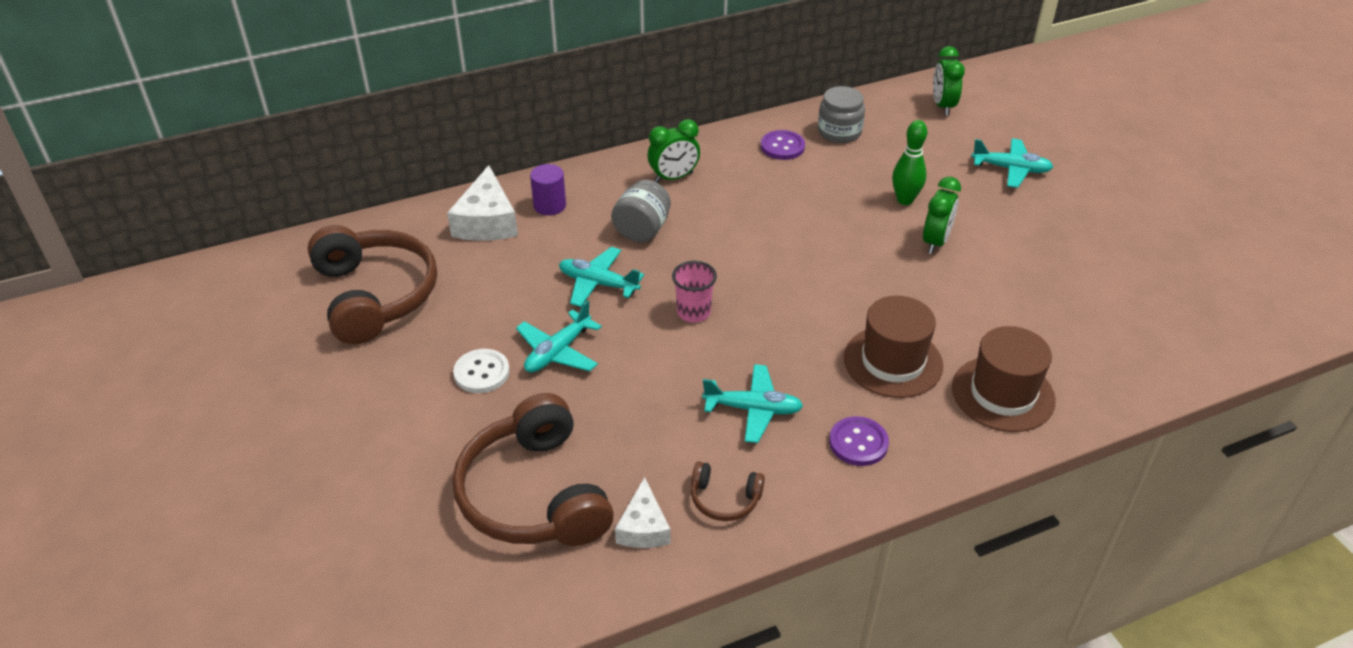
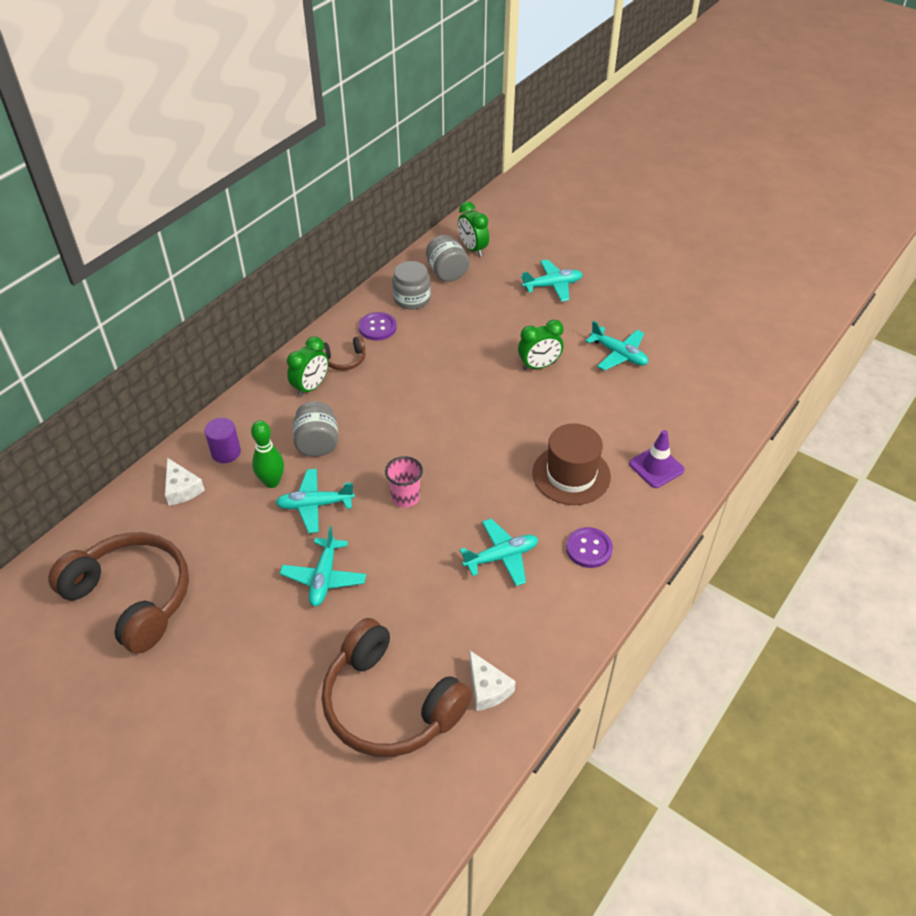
camera: 30 degrees left, 5 degrees up
(481, 372) = (275, 624): white button -> none
(486, 221) = (182, 489): white cheese -> white cheese, size x0.63
(724, 499) = (528, 637): brown headphones -> brown headphones (344, 359)
(896, 119) = (447, 272): none -> grey jar
(905, 200) = (496, 339): green bowling pin -> green bowling pin (272, 482)
(935, 242) = (539, 366): green clock -> green clock turned 75 degrees clockwise
(1003, 394) = (656, 467): brown hat -> purple traffic cone
(1041, 263) = (618, 354): none -> turquoise plane

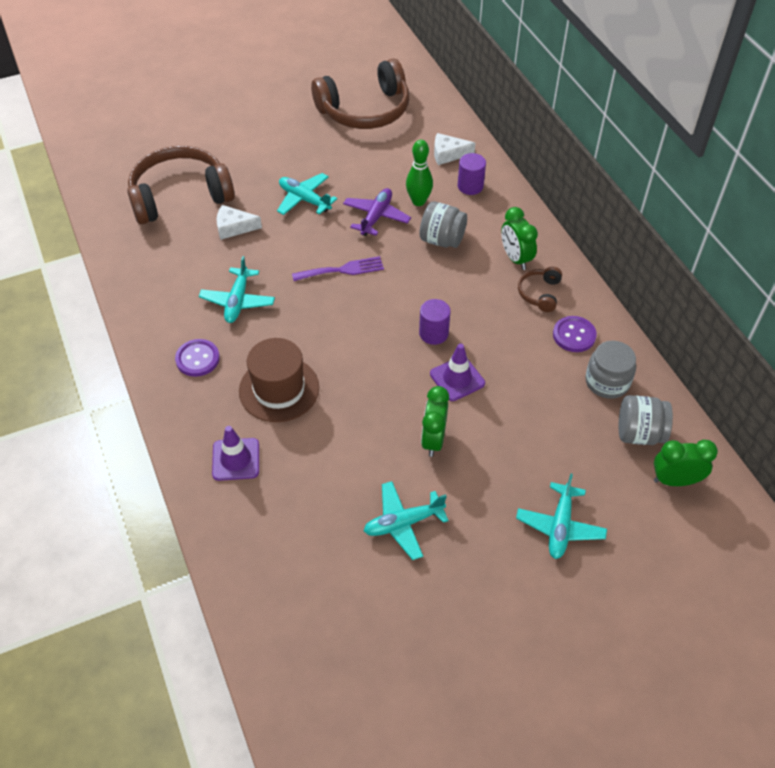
camera: 120 degrees right, 5 degrees up
(315, 505) = (376, 217): turquoise plane -> purple plane
(405, 497) = (342, 270): pink cup -> purple fork
(436, 405) = (433, 333): none -> purple cylinder
(472, 374) = (457, 379): none -> purple traffic cone
(487, 688) = (145, 245): white cheese -> white cheese (234, 227)

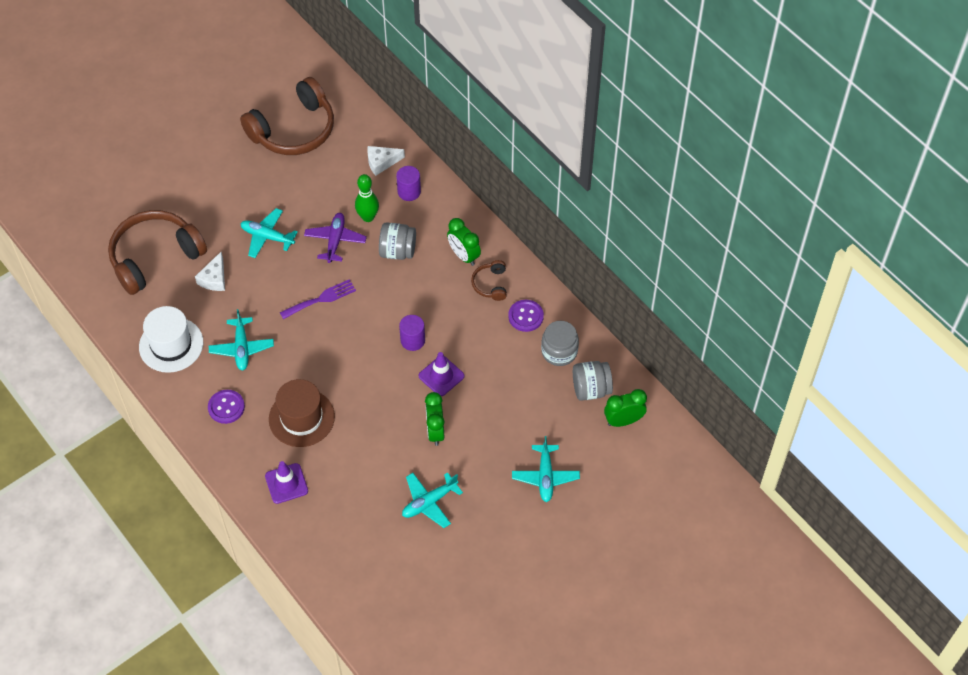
camera: 15 degrees left, 5 degrees up
(162, 282) = (171, 345): none -> white hat
(234, 227) = (214, 278): white cheese -> white cheese turned 60 degrees counterclockwise

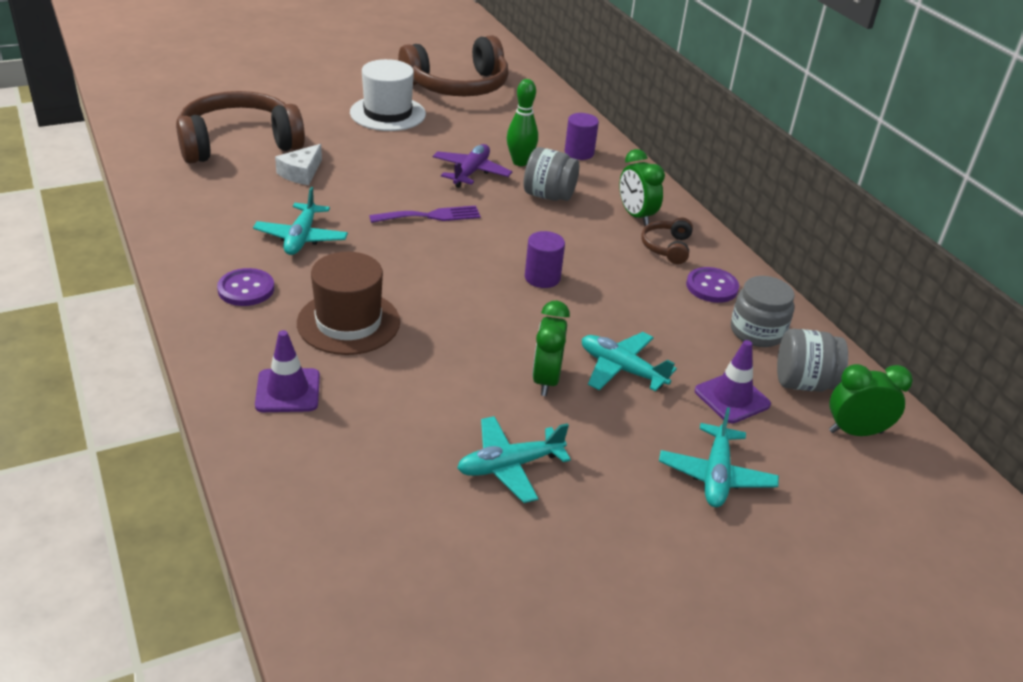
camera: 10 degrees right, 20 degrees down
(171, 345) = (209, 216): white hat -> white hat (388, 113)
(267, 237) = (386, 154): turquoise plane -> turquoise plane (622, 369)
(381, 162) = (552, 126): white cheese -> none
(441, 376) = (573, 321): purple traffic cone -> purple traffic cone (732, 398)

